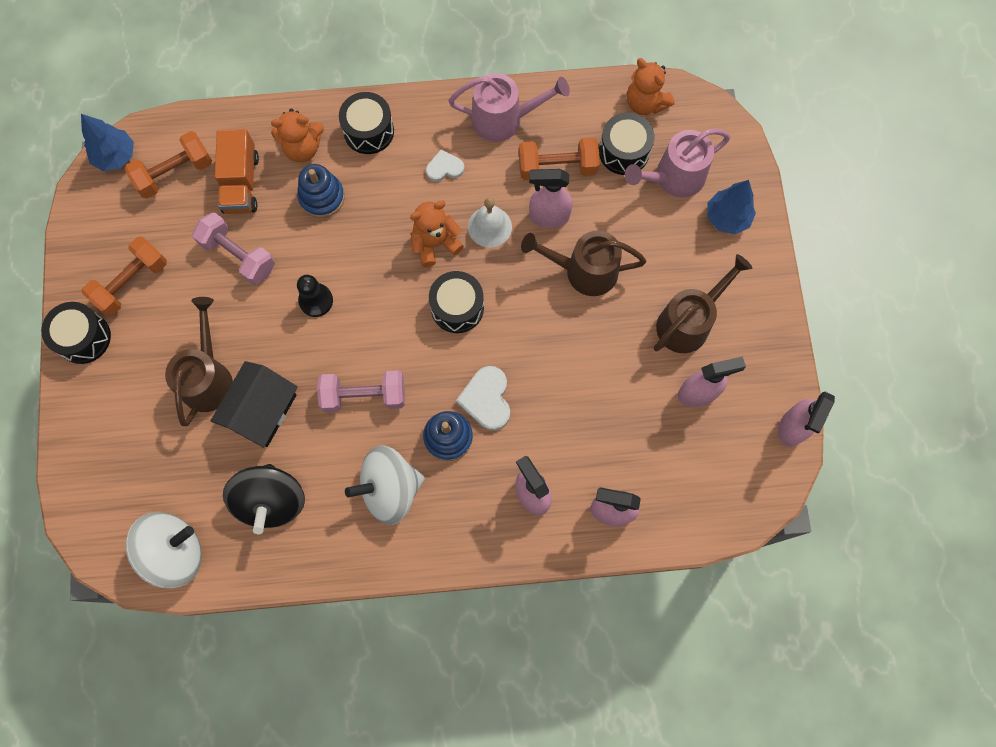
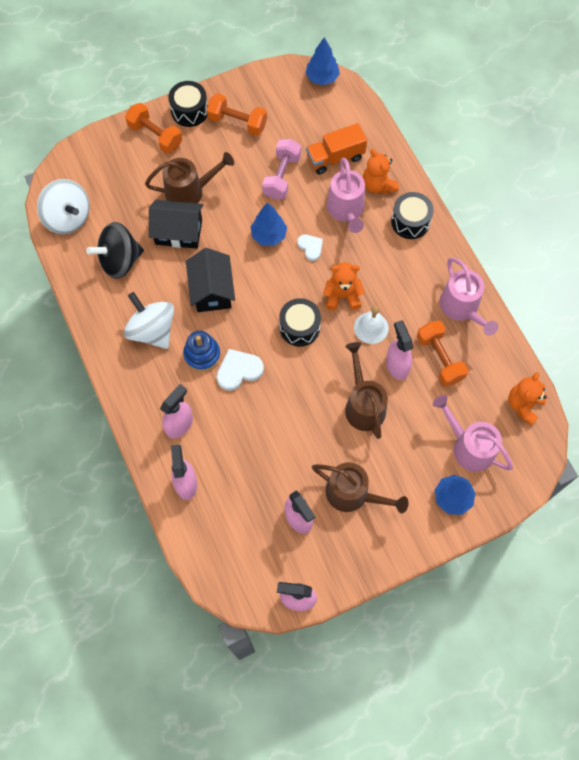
camera: 70 degrees right, 5 degrees down
(175, 173) = (325, 116): orange dumbbell -> orange dumbbell (155, 136)
(316, 300) = (268, 235): black pawn -> blue tree
(322, 197) = (346, 211): blue stacking toy -> pink watering can
(364, 396) = (212, 290): pink dumbbell -> black house
(435, 243) = (342, 296): orange teddy bear -> orange teddy bear turned 45 degrees counterclockwise
(444, 168) = (404, 281): white heart -> white heart (310, 247)
(624, 152) = (474, 402): black drum -> none

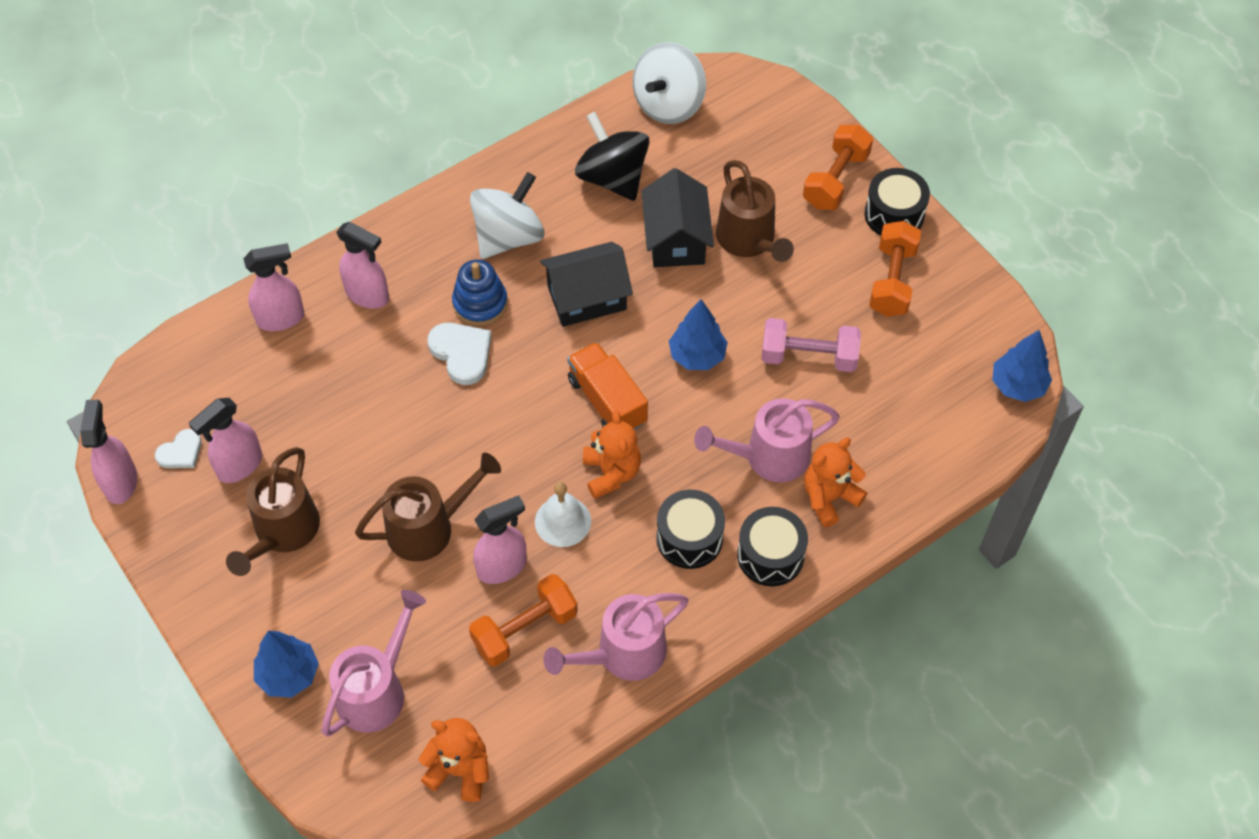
camera: 80 degrees right, 10 degrees down
(299, 327) = (546, 421): black drum -> black drum (689, 538)
(310, 247) = (689, 416): white heart -> white heart (181, 452)
(335, 158) = (865, 427): orange truck -> orange truck (607, 401)

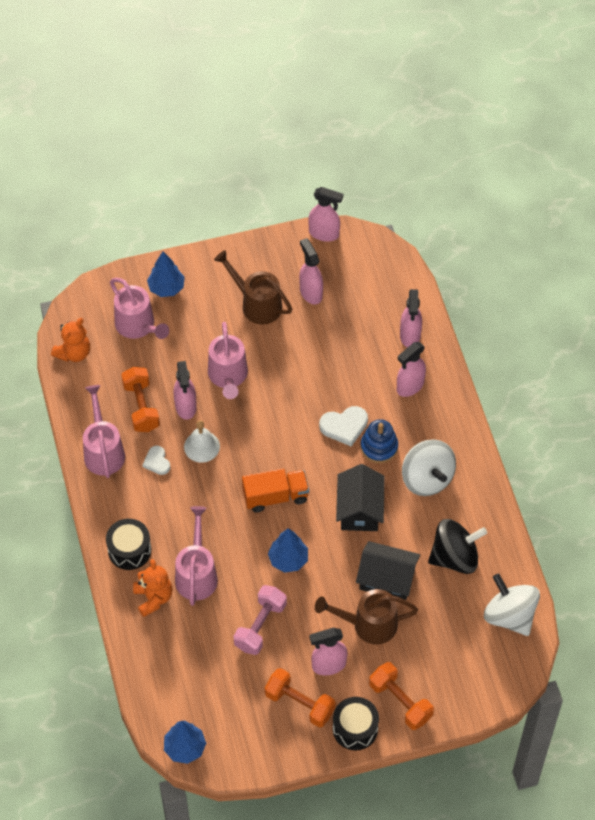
camera: 110 degrees right, 0 degrees up
(181, 452) = (332, 266): white heart -> white heart (157, 462)
(429, 527) = (228, 377): brown watering can -> pink watering can
(611, 473) = (223, 482): orange teddy bear -> none
(689, 538) = (160, 510): black drum -> none
(825, 266) = (328, 665): none -> pink spray bottle

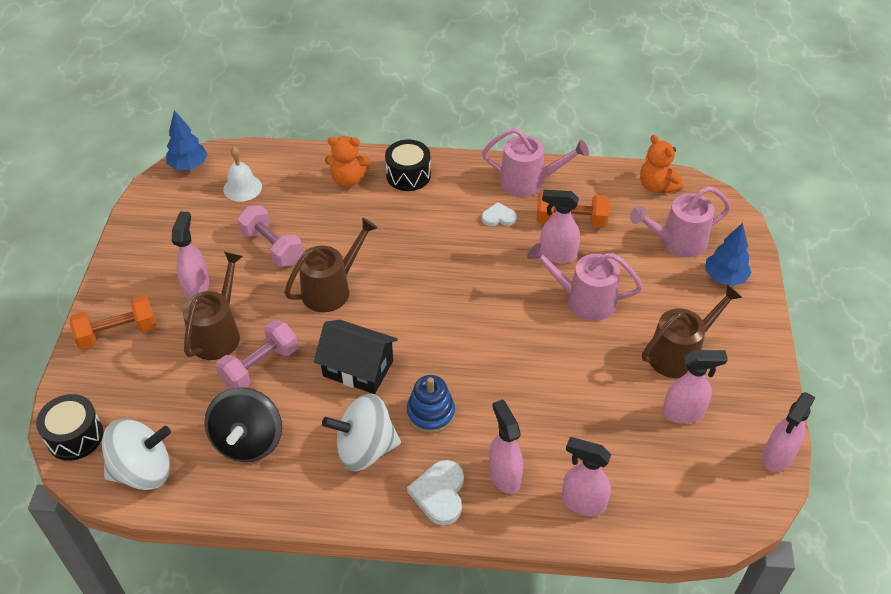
camera: 110 degrees right, 10 degrees down
(196, 574) = (356, 215): pink watering can -> none
(202, 446) = (502, 255): white bell -> white bell (242, 188)
(275, 496) = (412, 299): orange truck -> none
(288, 559) = (332, 289): blue tree -> brown watering can
(299, 703) = (173, 254): orange dumbbell -> none
(344, 426) = (474, 388): white heart -> white heart (439, 494)
(355, 728) = (117, 288): black drum -> black drum (75, 436)
(387, 579) = (260, 366): black house -> pink dumbbell

